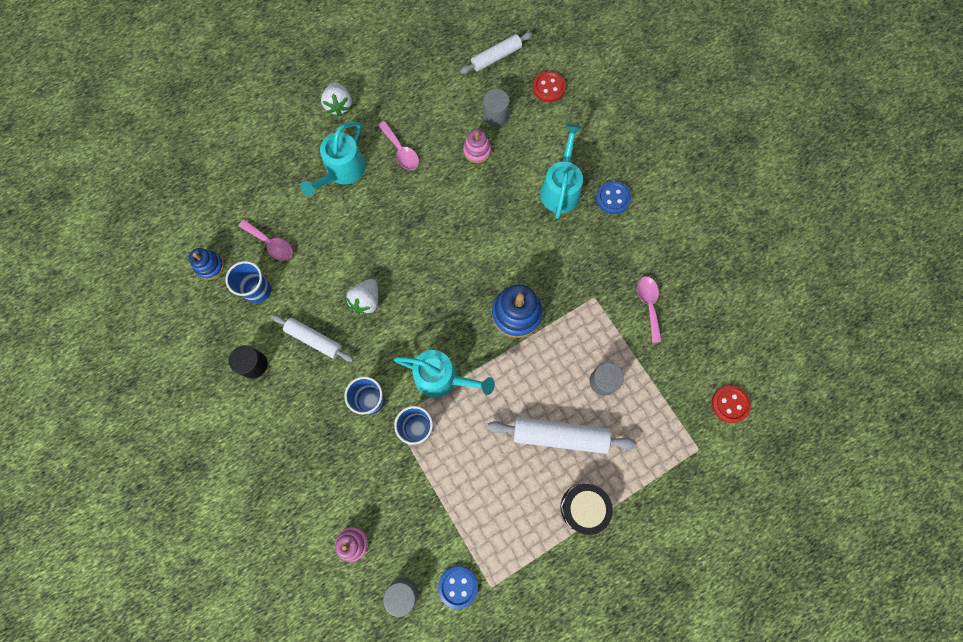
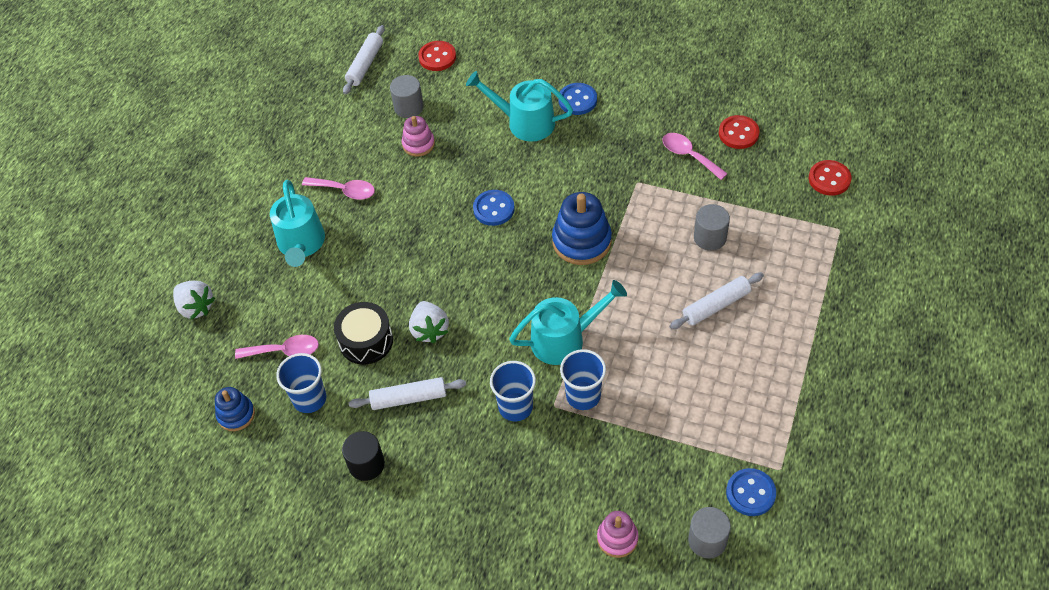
camera: 35 degrees left, 20 degrees down
(339, 105) = (245, 195): white strawberry -> white strawberry (196, 307)
(482, 242) = (494, 209): none -> blue button
(559, 436) = (716, 305): white rolling pin -> white rolling pin, size x0.66
(561, 188) = (524, 122): turquoise watering can -> turquoise watering can turned 45 degrees counterclockwise
(583, 507) = (793, 344): black drum -> black drum (366, 341)
(700, 315) = (738, 133): none -> red button

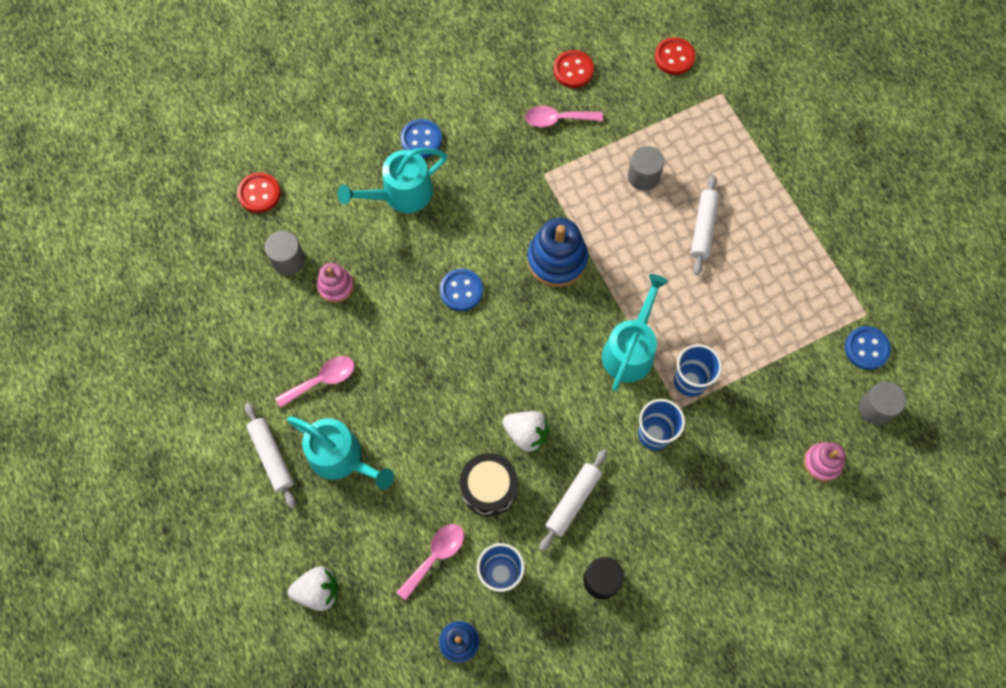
camera: 50 degrees left, 15 degrees up
(365, 64) = (202, 252): white rolling pin -> white rolling pin (271, 457)

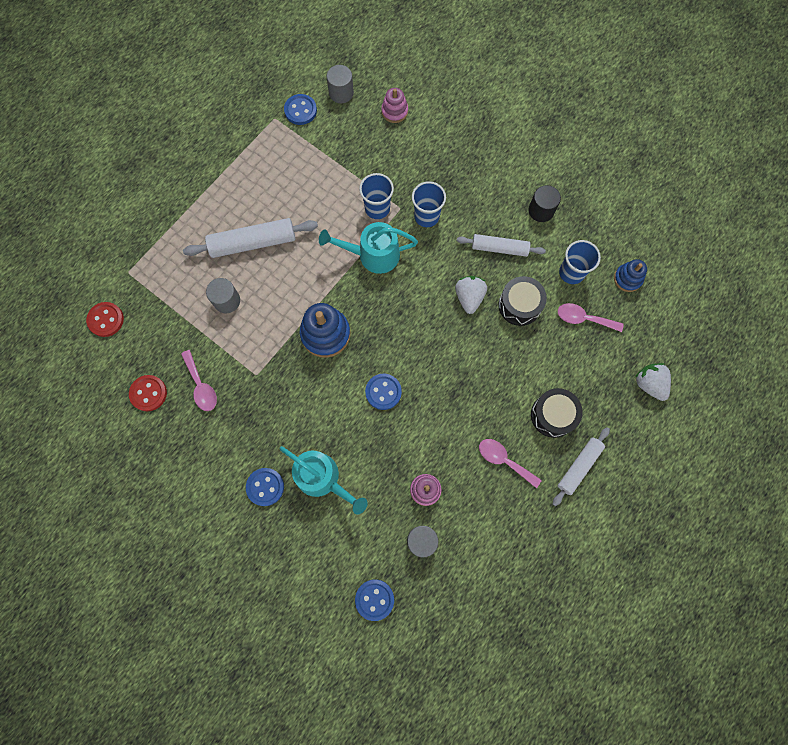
camera: 115 degrees left, 5 degrees up
(259, 193) = (374, 599): red button -> blue button
(342, 458) = (553, 415): turquoise watering can -> black drum
(703, 228) = (253, 243): white rolling pin -> white rolling pin, size x1.52

